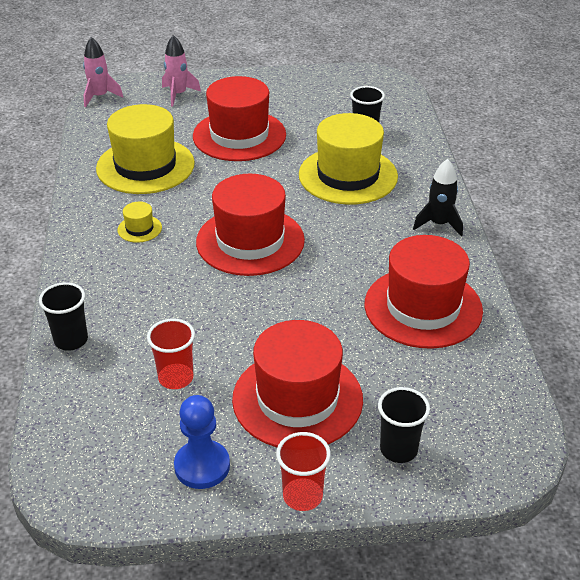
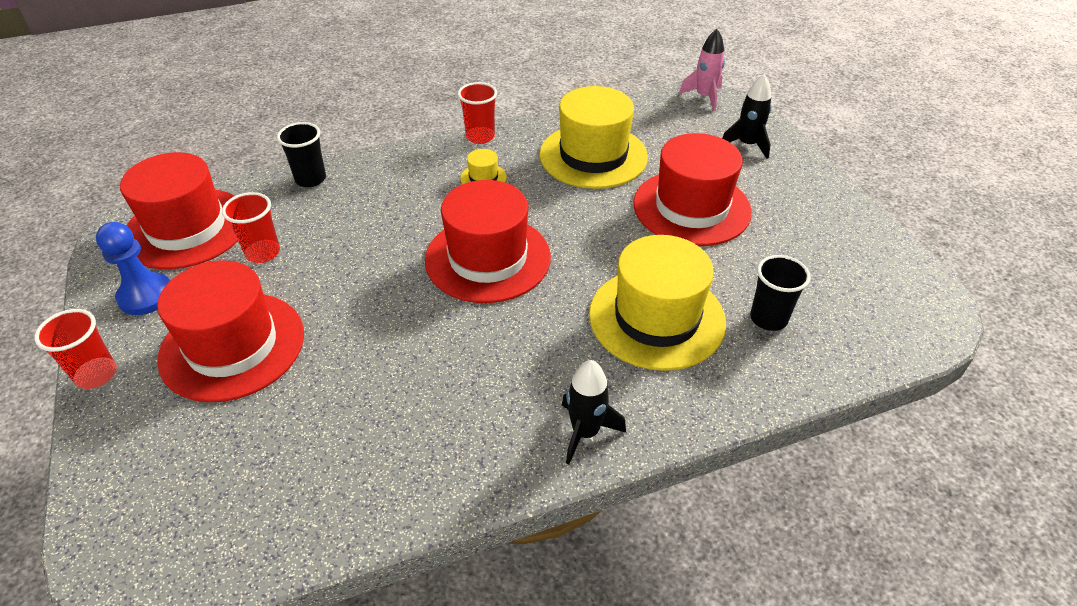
camera: 75 degrees right, 5 degrees up
(73, 222) = (480, 137): none -> red cup
(178, 94) = (747, 145): pink rocket -> black rocket
(398, 449) = (150, 446): black cup -> none
(423, 307) = (399, 437): red hat -> red hat (187, 228)

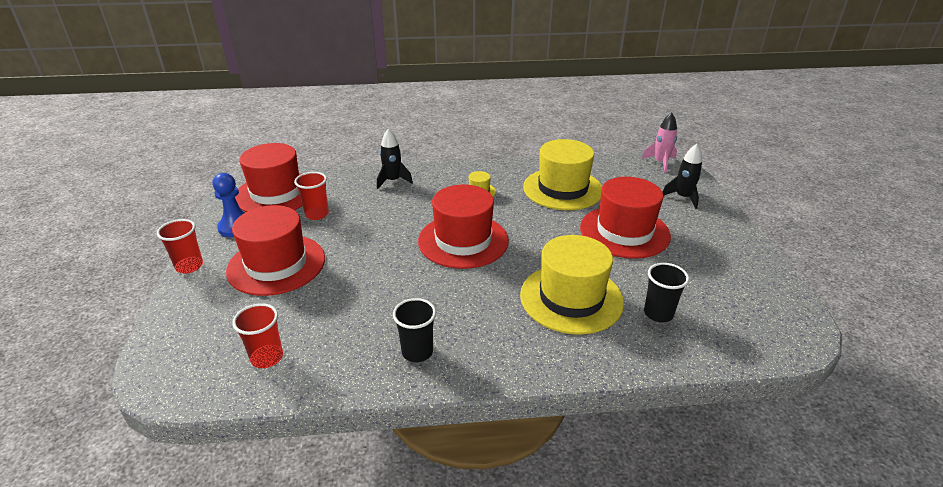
camera: 15 degrees right, 10 degrees down
(310, 179) = (364, 176): black cup -> black cup (417, 352)
(480, 137) = (486, 166): red cup -> red cup (267, 358)
(585, 432) = (490, 361): black rocket -> black rocket (393, 181)

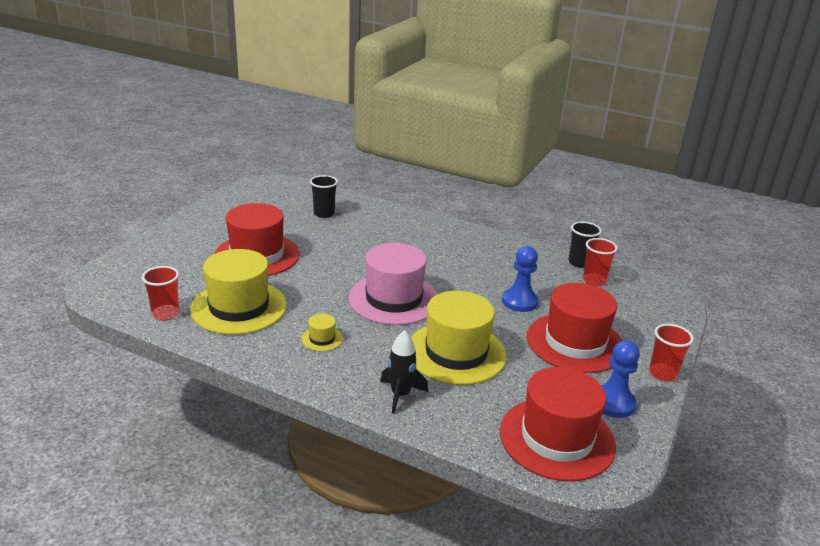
camera: 150 degrees left, 5 degrees down
(317, 214) = (516, 383): red cup -> red cup (165, 314)
(346, 287) = (519, 301): none -> blue pawn
(417, 352) = (492, 250): black cup -> black cup (579, 263)
(463, 241) = (394, 299): red hat -> pink hat
(571, 298) = (363, 237): yellow hat -> yellow hat (456, 353)
(660, 163) = (96, 292): pink rocket -> none
(683, 197) = (157, 258): black rocket -> none

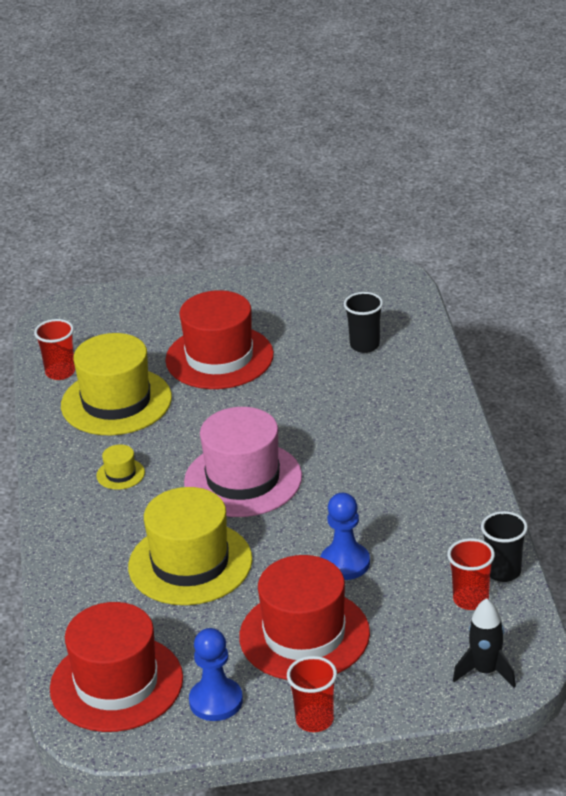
camera: 60 degrees right, 5 degrees up
(400, 395) = (84, 561): black rocket -> black rocket (485, 671)

